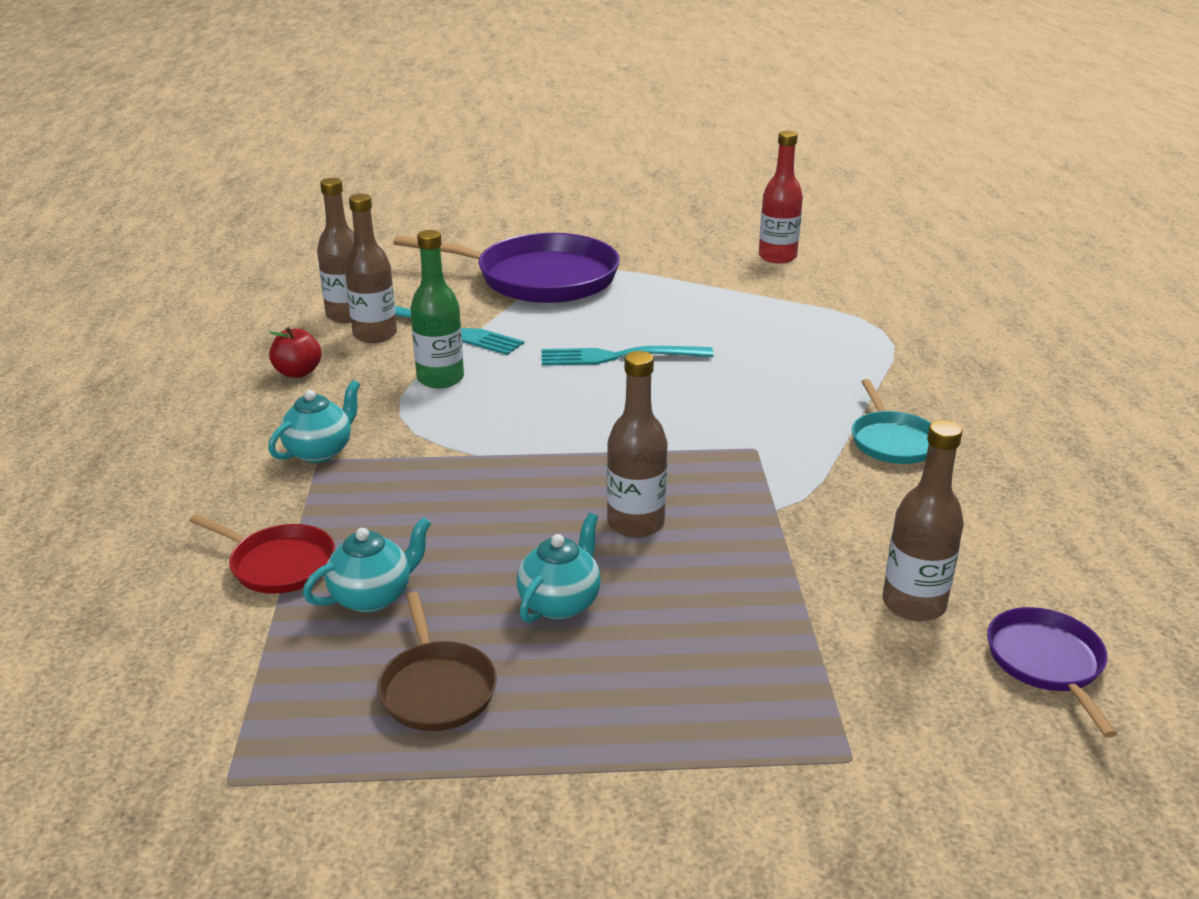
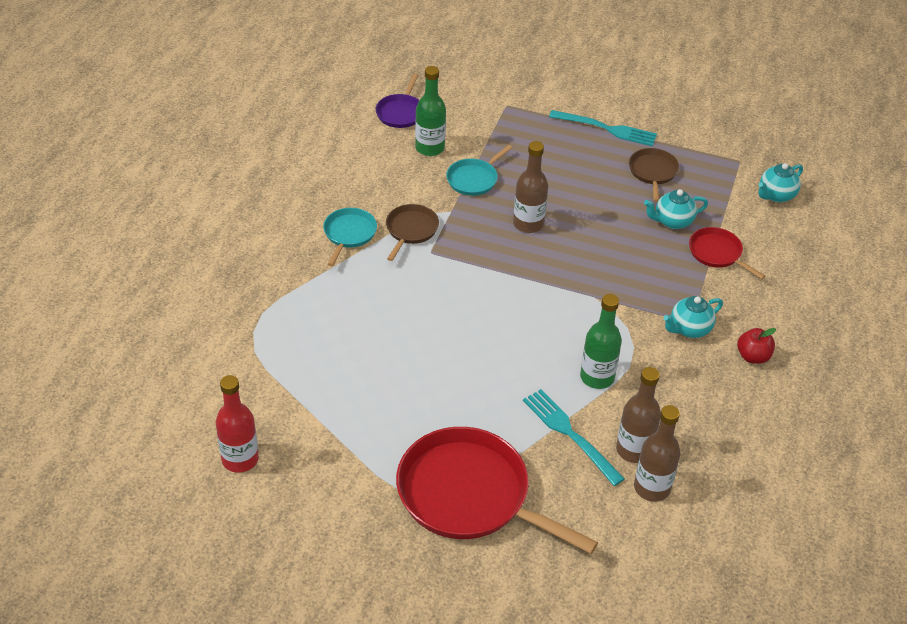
camera: 160 degrees left, 15 degrees up
(298, 372) = (698, 418): red apple -> red apple (753, 356)
(540, 278) = (469, 495): purple pan -> red pan
(560, 603) = (586, 193): turquoise teapot -> turquoise teapot (776, 195)
(618, 357) = (462, 362): turquoise fork -> turquoise fork (607, 129)
(783, 570) = (474, 179): none -> turquoise pan
(811, 468) = (411, 230): none -> brown pan
(913, 604) = (430, 148): brown bottle -> green bottle

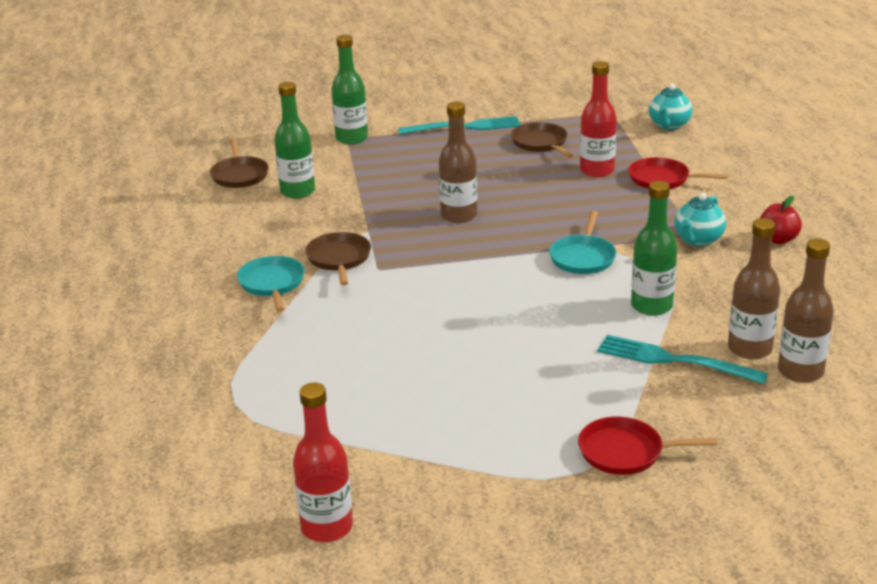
camera: 25 degrees left, 15 degrees down
(400, 112) = (240, 175): purple pan -> brown pan
(469, 495) = (625, 452): red pan -> red pan, size x0.48
(474, 179) = (368, 200): turquoise pan -> turquoise pan (583, 257)
(510, 106) = (351, 138): none -> green bottle
(672, 221) = (597, 170): turquoise teapot -> red bottle

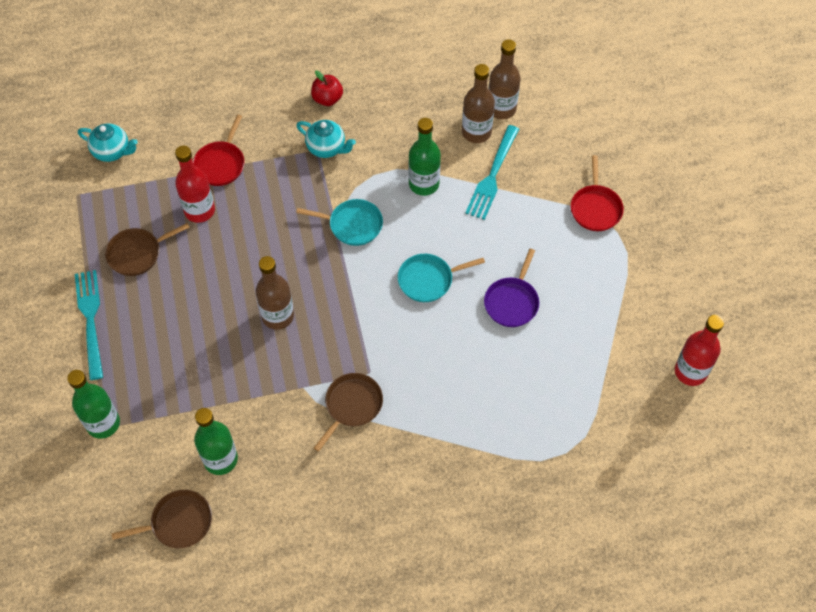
camera: 95 degrees left, 30 degrees up
(272, 284) = (394, 454): turquoise pan -> turquoise pan (428, 280)
(339, 259) = (352, 405): brown pan -> brown pan turned 135 degrees clockwise
(464, 369) = (512, 302): none -> purple pan

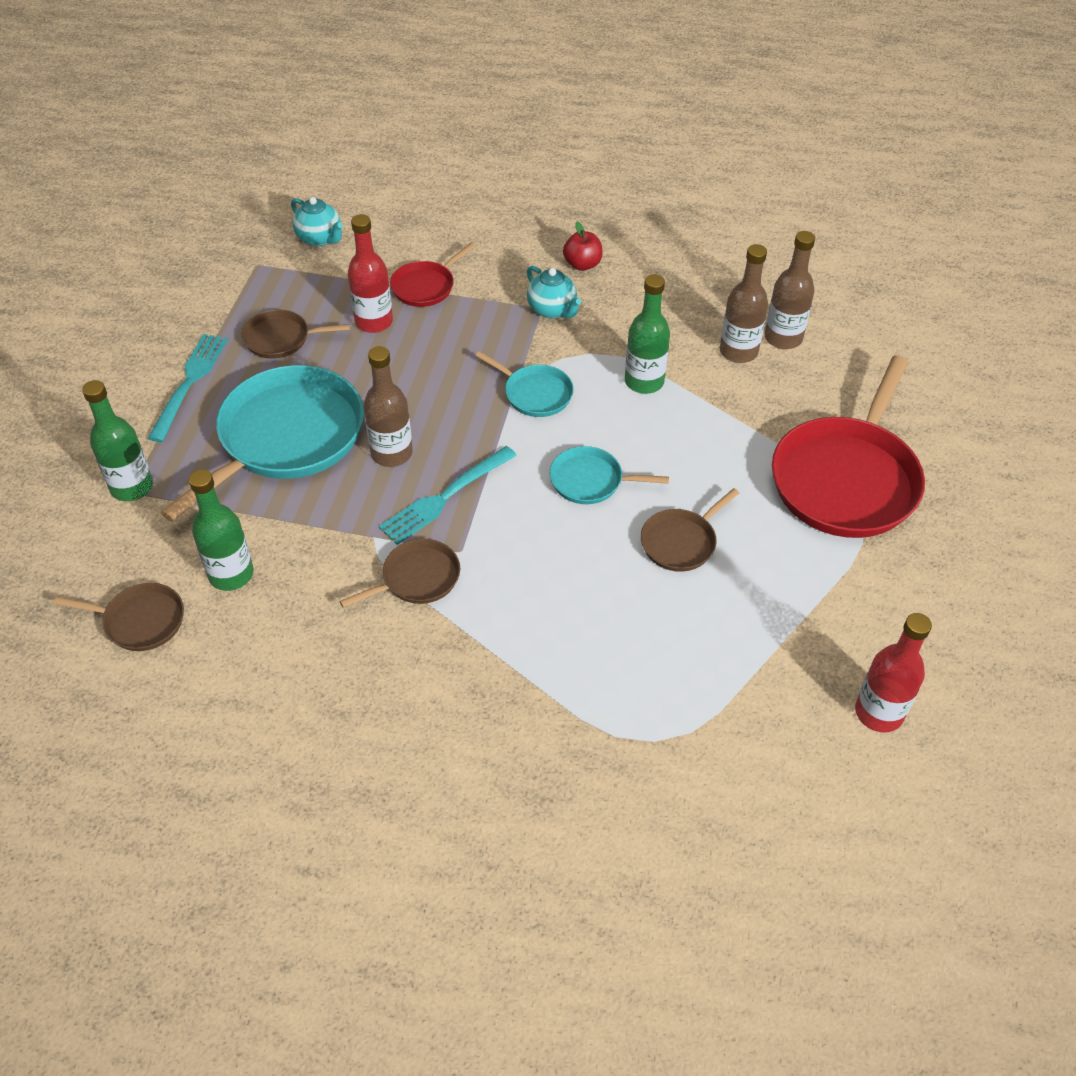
camera: 25 degrees right, 10 degrees down
(193, 335) = (286, 438): none -> turquoise pan
(492, 176) = (733, 401): turquoise fork -> turquoise fork (445, 497)
(512, 302) = (681, 542): purple pan -> brown pan
(595, 208) = (846, 479): red pan -> red pan, size x2.06

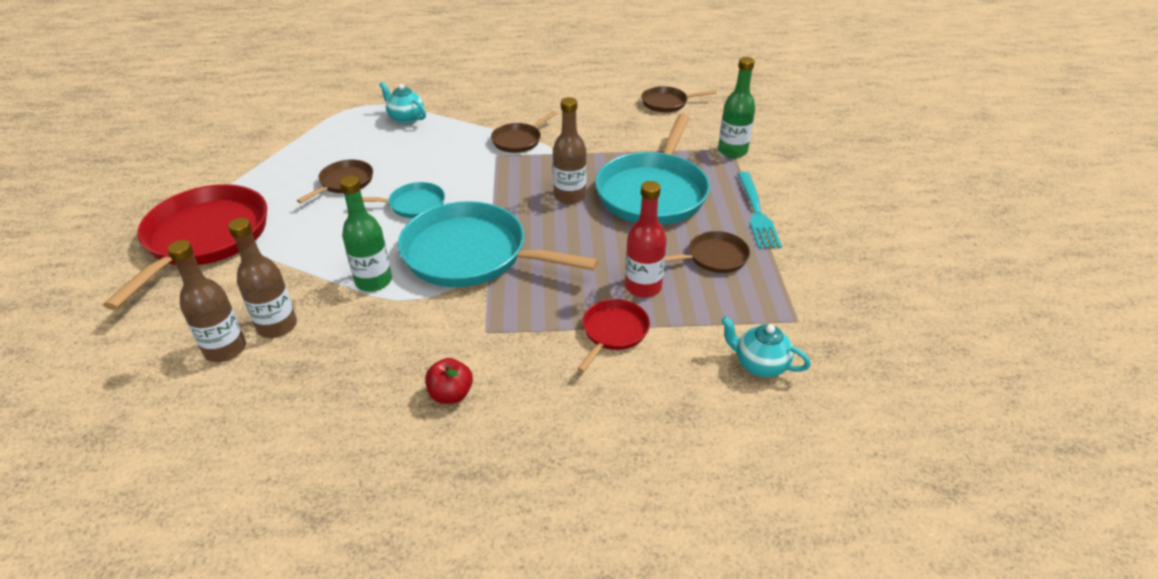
camera: 165 degrees right, 10 degrees down
(231, 574) = (633, 126): green bottle -> none
(445, 497) = (518, 179): turquoise fork -> none
(535, 393) = (471, 254): turquoise pan -> turquoise pan, size x2.06
(552, 310) = (473, 333): turquoise teapot -> turquoise teapot (406, 118)
(879, 712) = (230, 130): red bottle -> none

